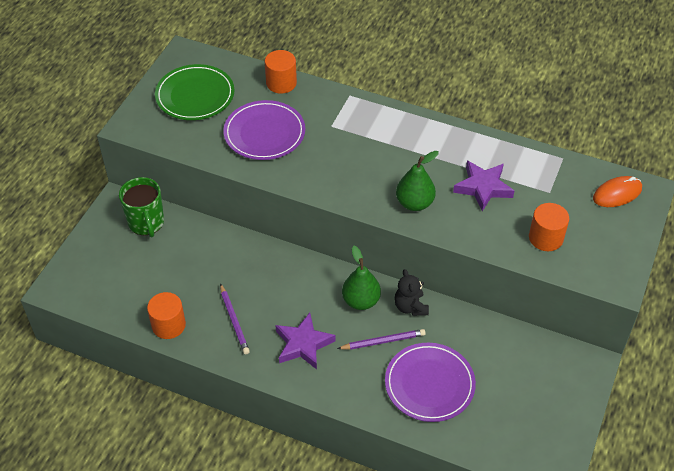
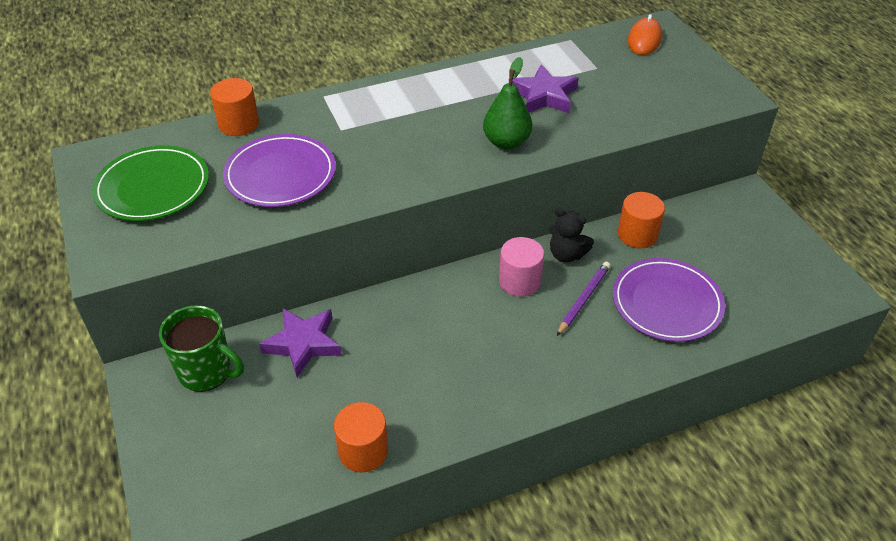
camera: 45 degrees left, 5 degrees down
(234, 321) = (427, 391): purple pencil -> none
(303, 344) = (520, 358): purple star -> purple star (303, 344)
(361, 301) = (519, 281): green pear -> pink cylinder
(546, 238) = (643, 100): orange cylinder -> orange cylinder (637, 235)

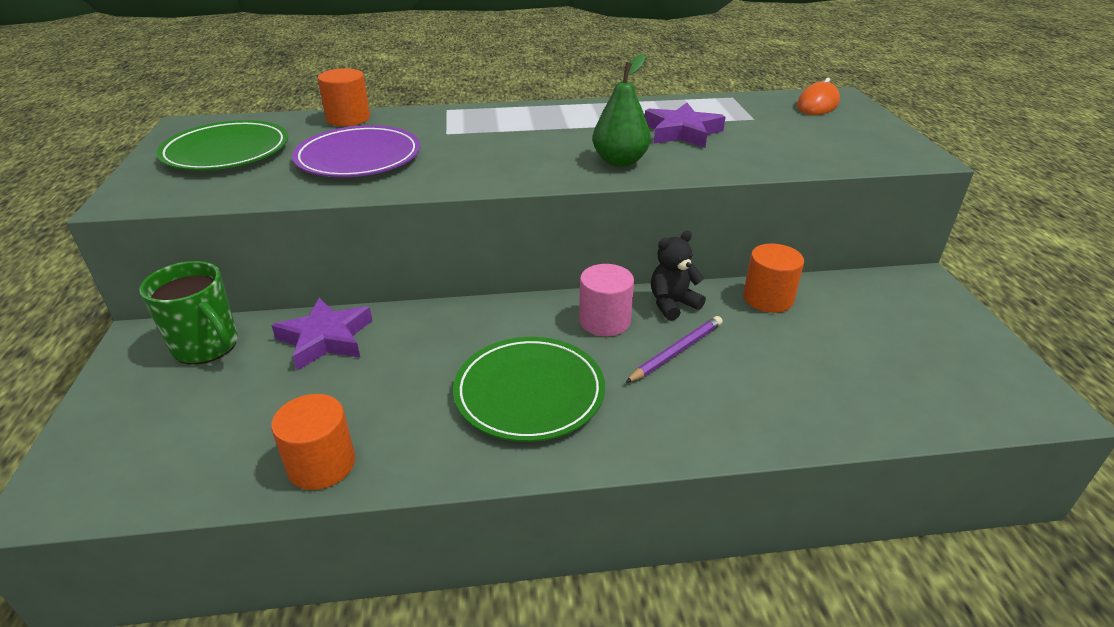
camera: 15 degrees right, 10 degrees down
(488, 358) = (529, 392): none -> green plate
(566, 254) = (672, 304): black teddy bear -> black teddy bear turned 105 degrees clockwise
(666, 303) = (785, 374): purple plate -> none

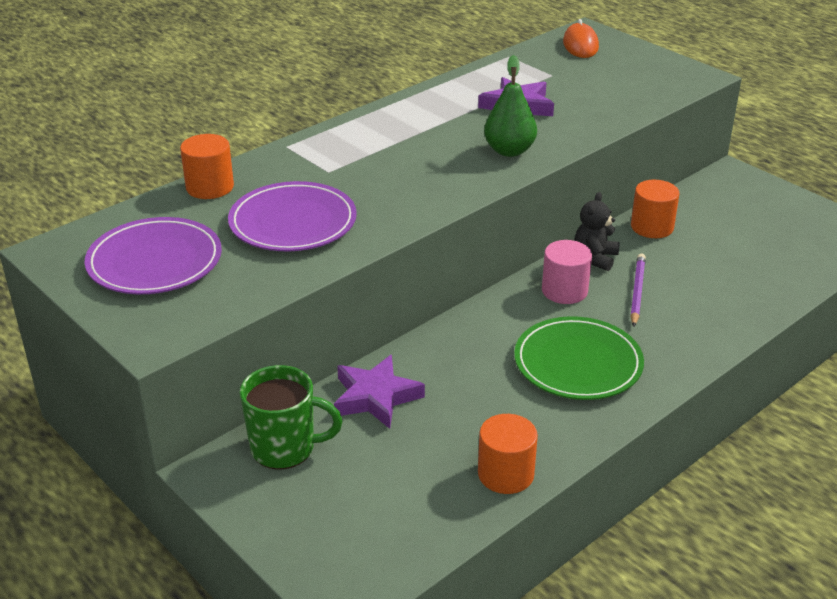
camera: 35 degrees left, 0 degrees up
(226, 151) = (155, 261): green plate -> purple plate

